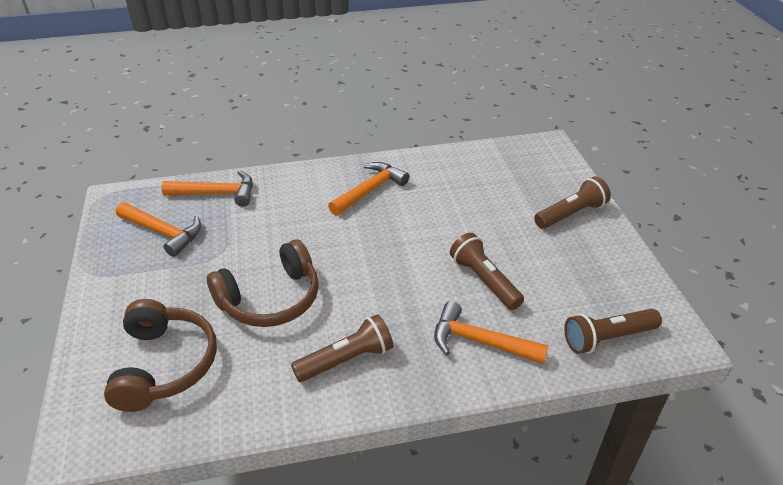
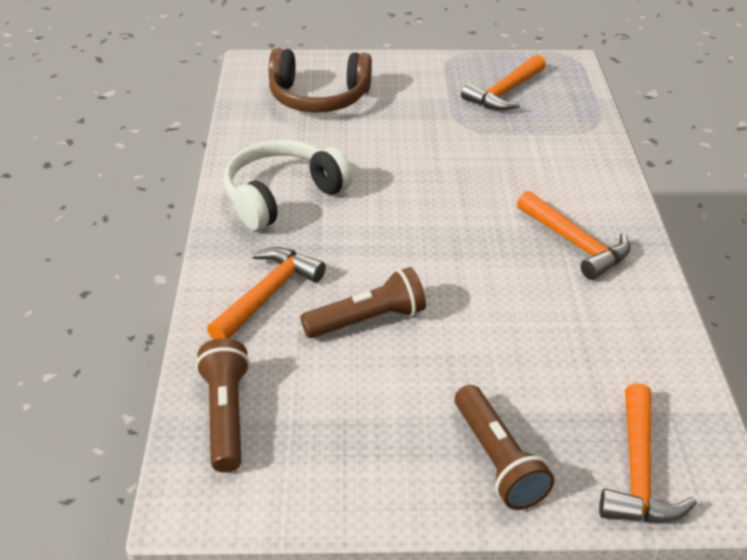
camera: 100 degrees right, 0 degrees up
(217, 193) = (573, 125): orange hammer -> orange hammer (638, 472)
(271, 299) = (384, 154): brown headphones -> none
(346, 360) = (282, 196): brown flashlight -> white headphones

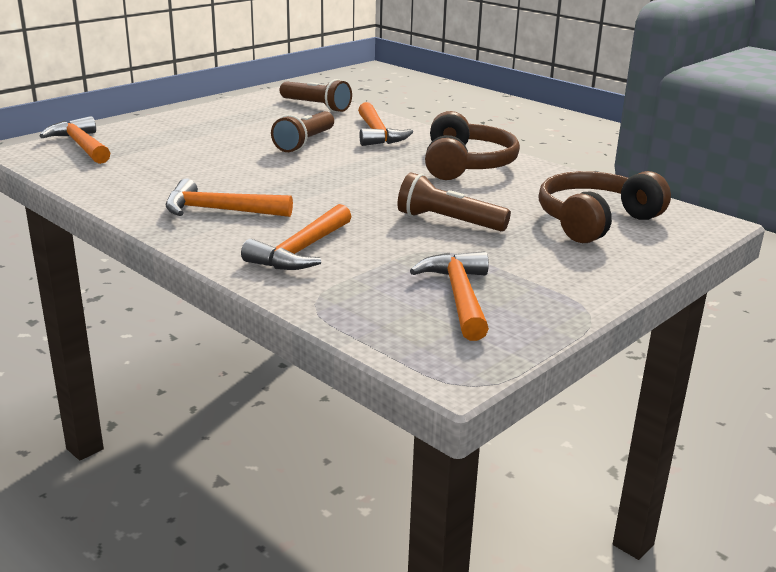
camera: 135 degrees right, 15 degrees down
(282, 196) = (466, 165): white headphones -> brown headphones
(497, 460) = (164, 130): brown flashlight -> brown flashlight (448, 221)
(557, 168) = (301, 251): none -> orange hammer

